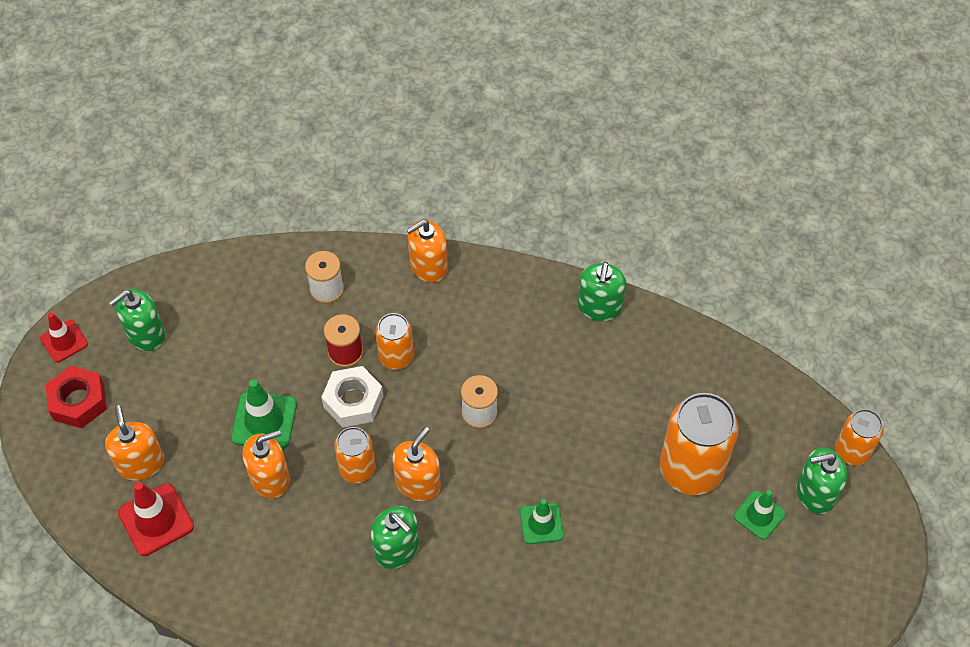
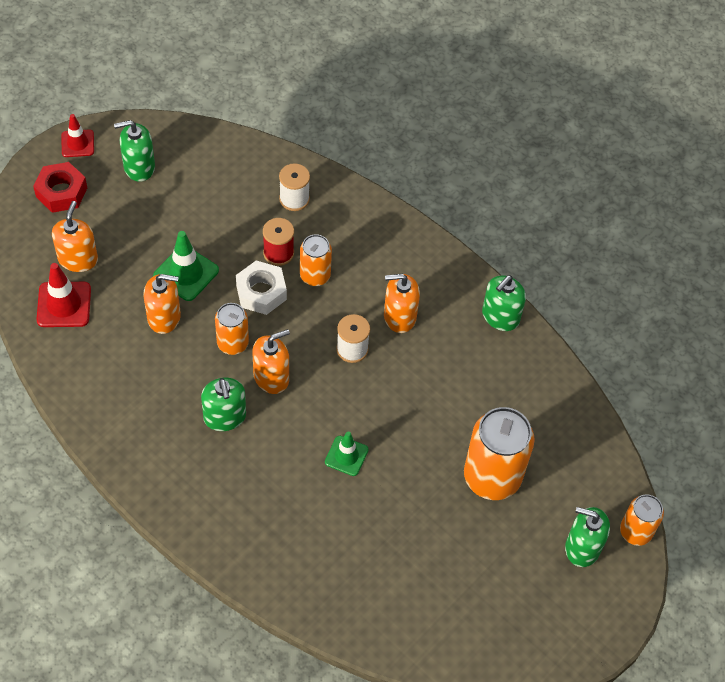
camera: 25 degrees right, 0 degrees up
(428, 266) = (384, 219): orange soap dispenser -> orange soap dispenser (399, 316)
(759, 515) = (524, 540): green traffic cone -> none

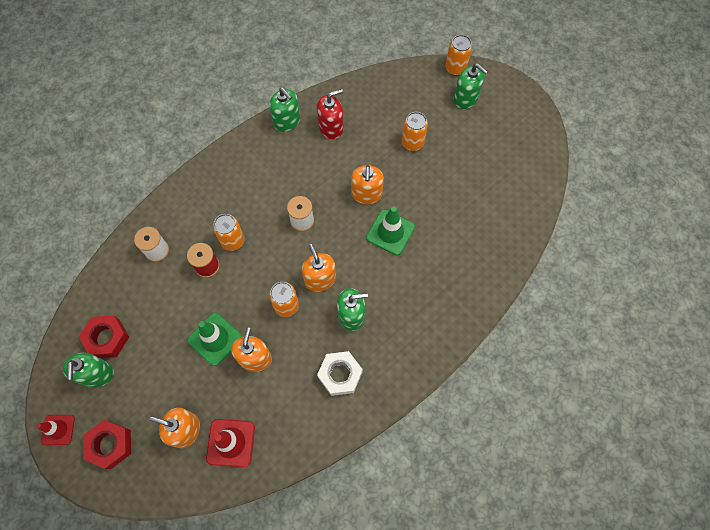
camera: 80 degrees left, 10 degrees up
(181, 169) = (107, 338): none -> red nut
(261, 292) = (242, 281): white nut -> white nut (340, 375)
(346, 456) = (390, 232): green traffic cone -> green traffic cone, size x1.51
(399, 316) = (278, 186): orange soap dispenser -> orange soap dispenser (366, 194)
(492, 477) = (412, 143): orange can -> orange can, size x0.56
(499, 371) = (331, 128): none -> red soap dispenser
(582, 547) = (465, 98): green soap dispenser -> green soap dispenser turned 75 degrees counterclockwise

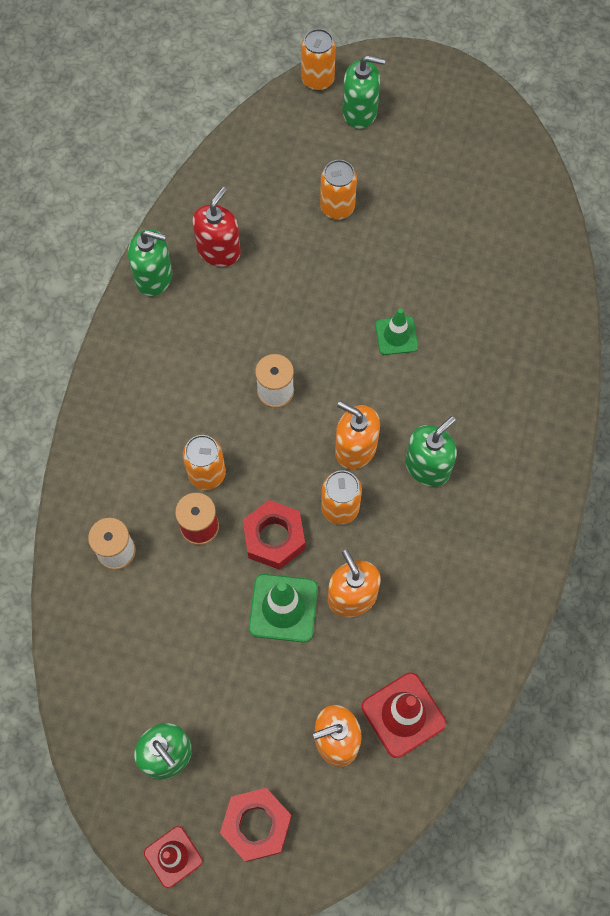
camera: 35 degrees left, 0 degrees up
(107, 338) = (142, 703): red nut -> red nut (274, 538)
(340, 375) = (469, 545): white nut -> none
(366, 194) = (330, 307): orange soap dispenser -> none
(390, 232) = (396, 336): green traffic cone -> green traffic cone, size x0.66

